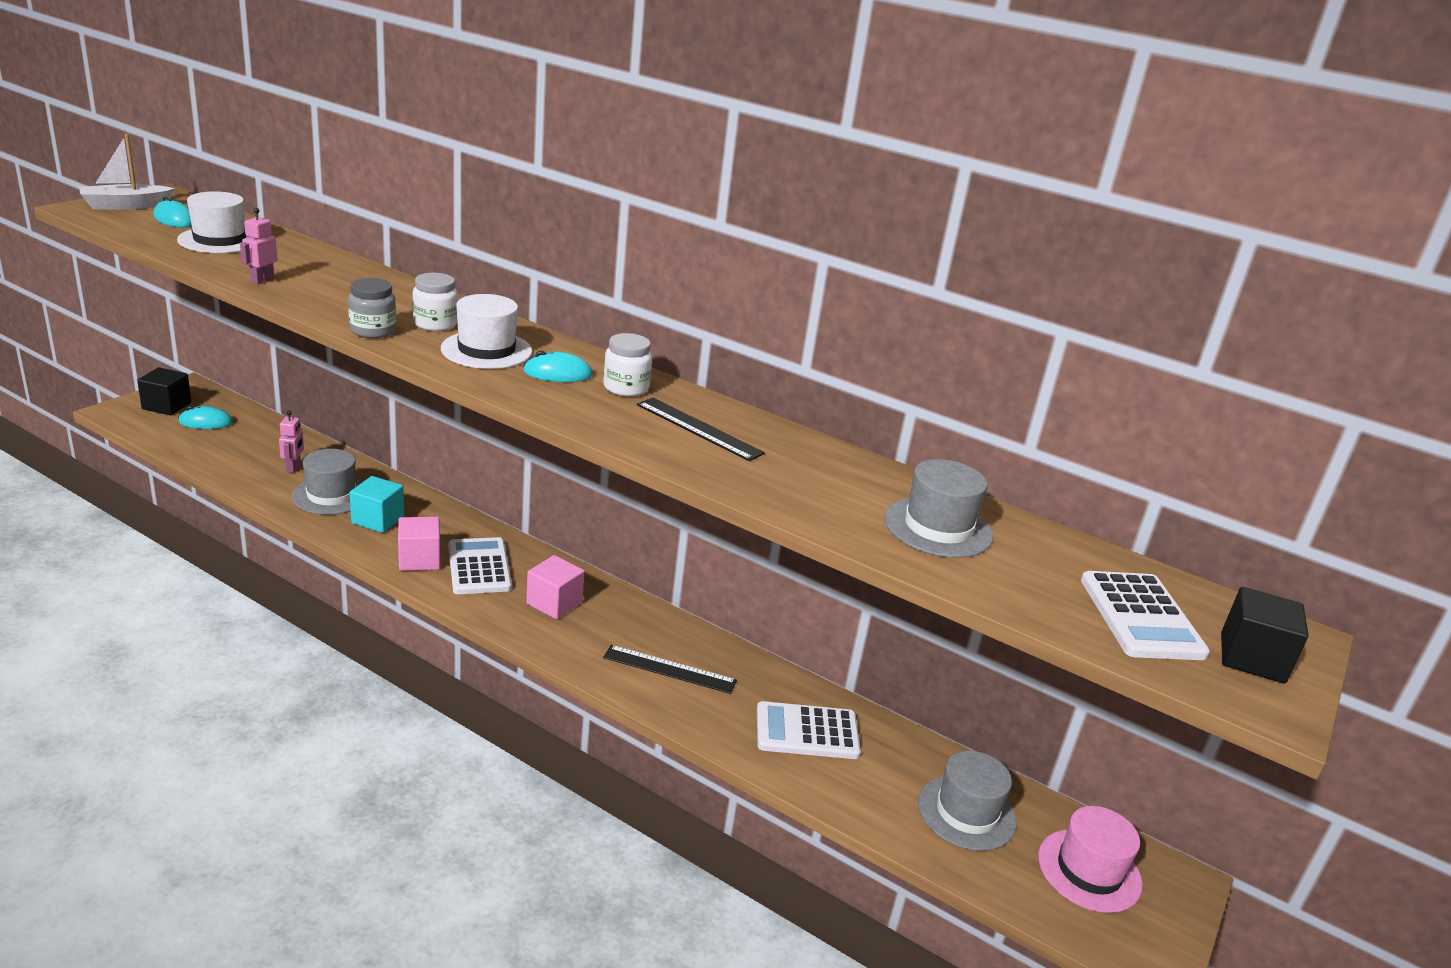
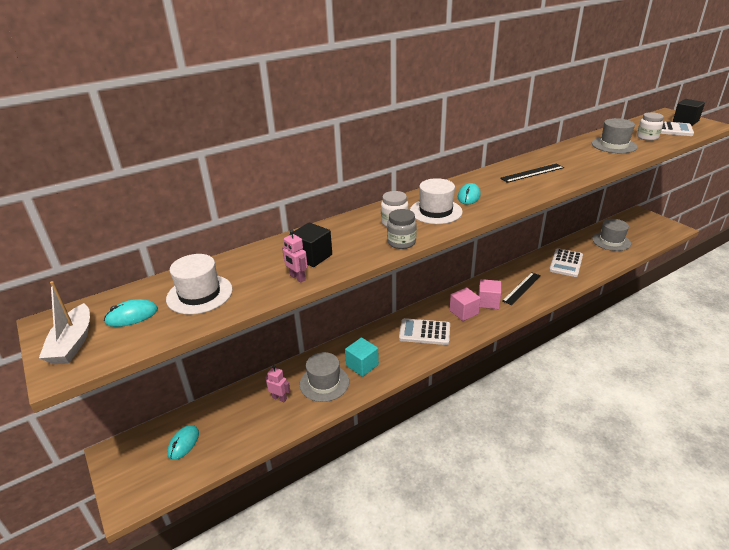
camera: 60 degrees left, 5 degrees up
(166, 406) = (139, 468): black cube -> black cube (312, 256)
(419, 559) = (411, 353): pink cube -> pink cube (488, 302)
(626, 388) = (487, 182): white jar -> white jar (647, 137)
(1089, 870) = (637, 227): pink hat -> none

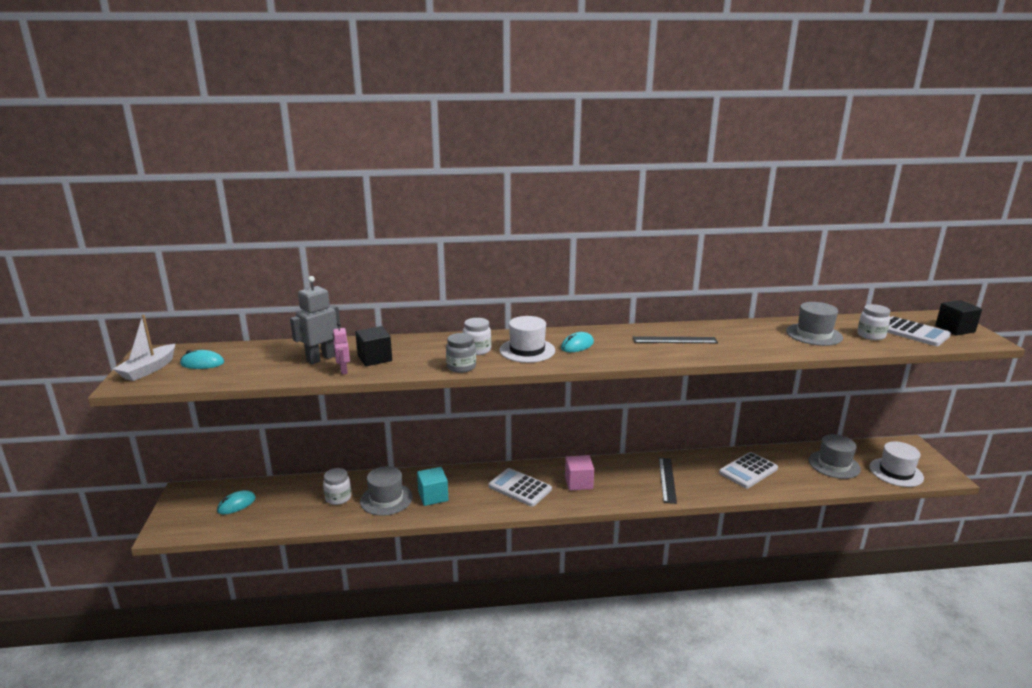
camera: 25 degrees right, 10 degrees down
(199, 294) = (261, 362): white hat -> white hat (896, 472)
(259, 272) = (321, 358): none -> grey robot
(279, 398) = (338, 498): pink robot -> white jar
(488, 302) = (615, 481): pink cube -> none
(521, 288) = (667, 480): black ruler -> black ruler turned 60 degrees counterclockwise

